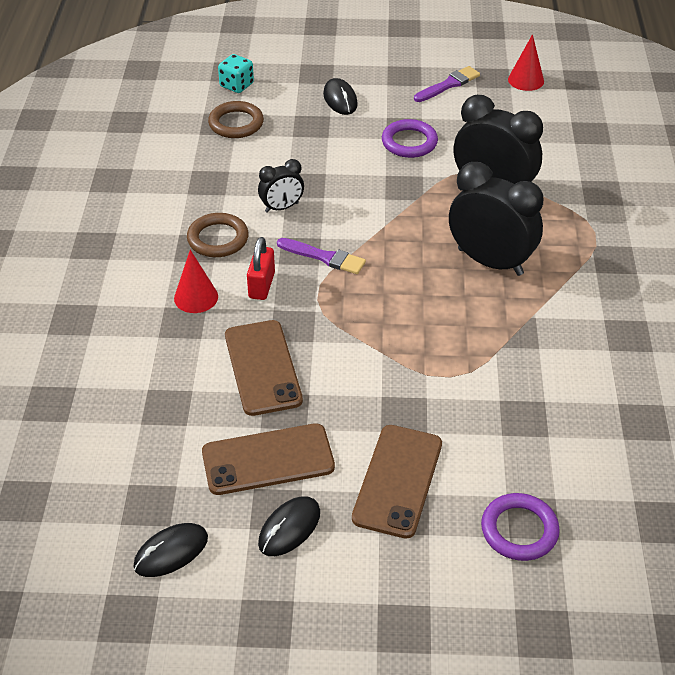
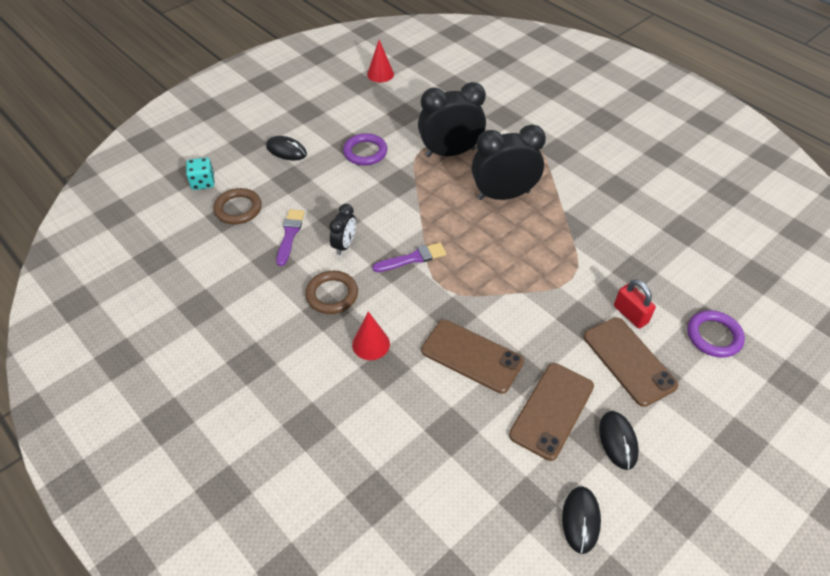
camera: 45 degrees left, 5 degrees up
(261, 285) = (400, 304): red padlock -> red padlock (630, 314)
(448, 85) = (340, 102): purple brush -> purple brush (290, 235)

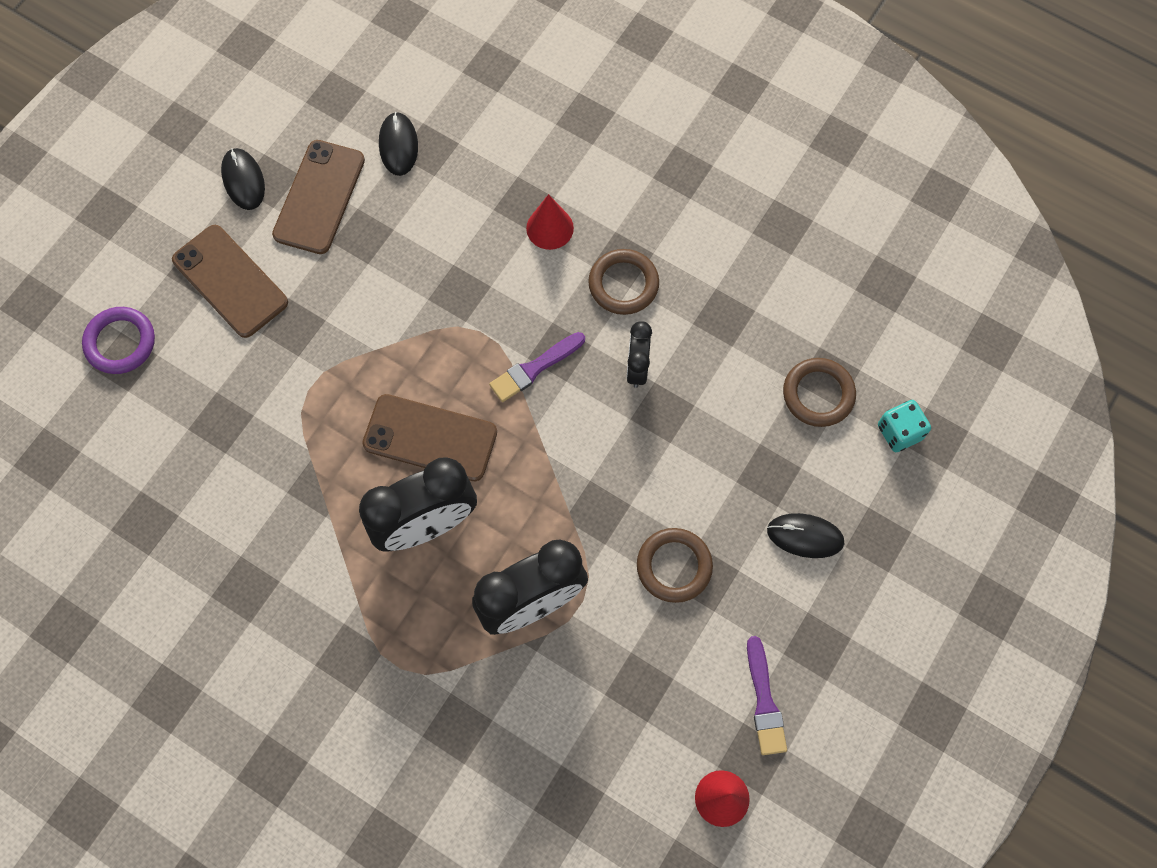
camera: 165 degrees right, 20 degrees up
(290, 235) = (721, 366): purple brush -> purple brush (764, 701)
(365, 152) = (674, 566): purple ring -> brown ring
(472, 356) = (423, 242): brown phone -> brown phone (430, 438)
(581, 520) = (280, 93): black mouse -> black mouse (398, 145)
(630, 314) = (227, 349): red padlock -> none

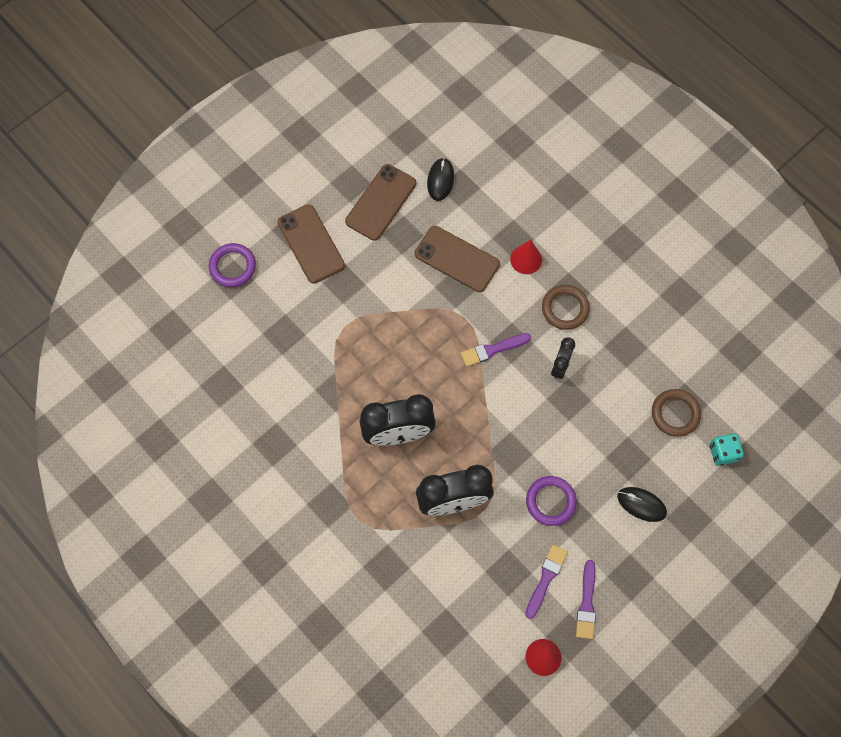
camera: 15 degrees right, 0 degrees up
(243, 180) = (335, 179): black mouse -> none
(430, 438) = (414, 378): brown phone -> brown phone (457, 259)
(674, 566) = (550, 501): brown ring -> purple ring
(696, 681) = (546, 578): none -> purple brush

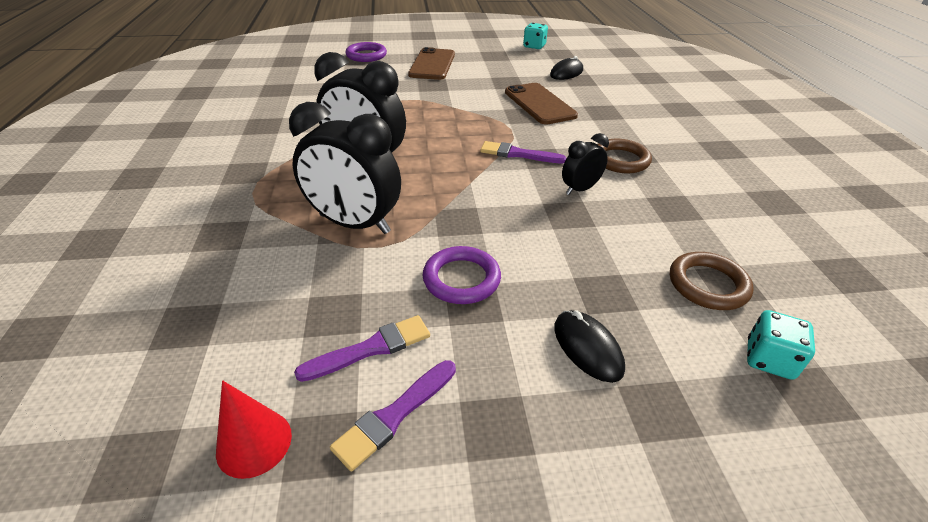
camera: 35 degrees right, 30 degrees down
(372, 135) = (534, 46): none -> turquoise dice
(381, 202) = (507, 67): brown phone -> none
(526, 259) = (605, 124): red cone -> none

